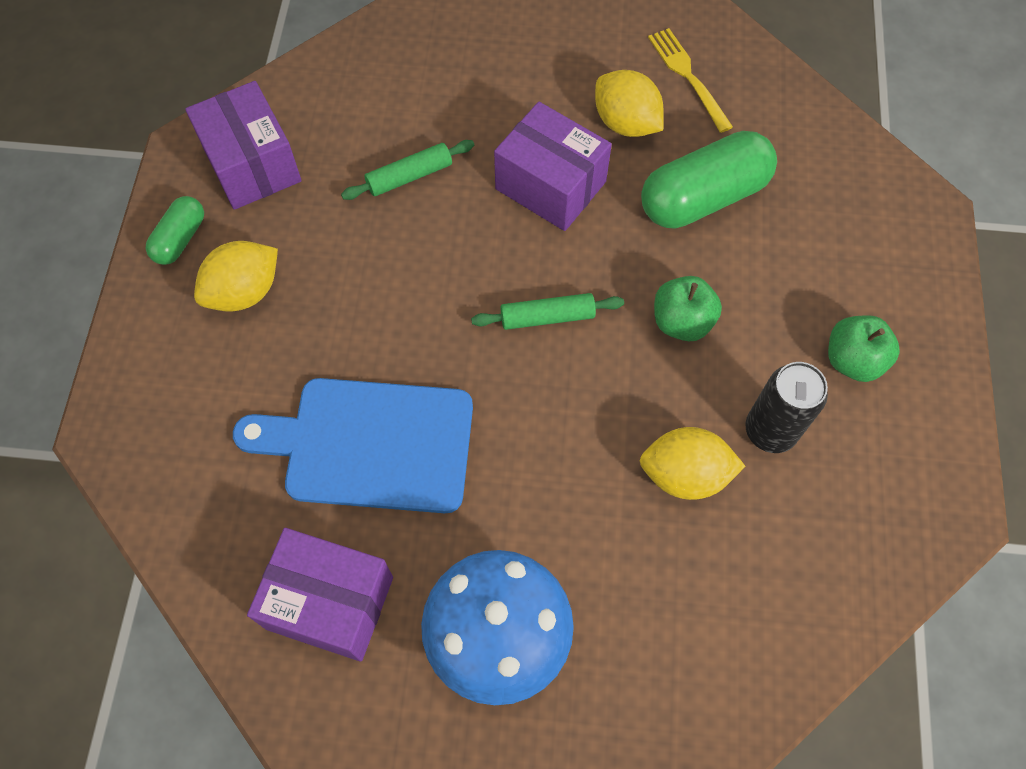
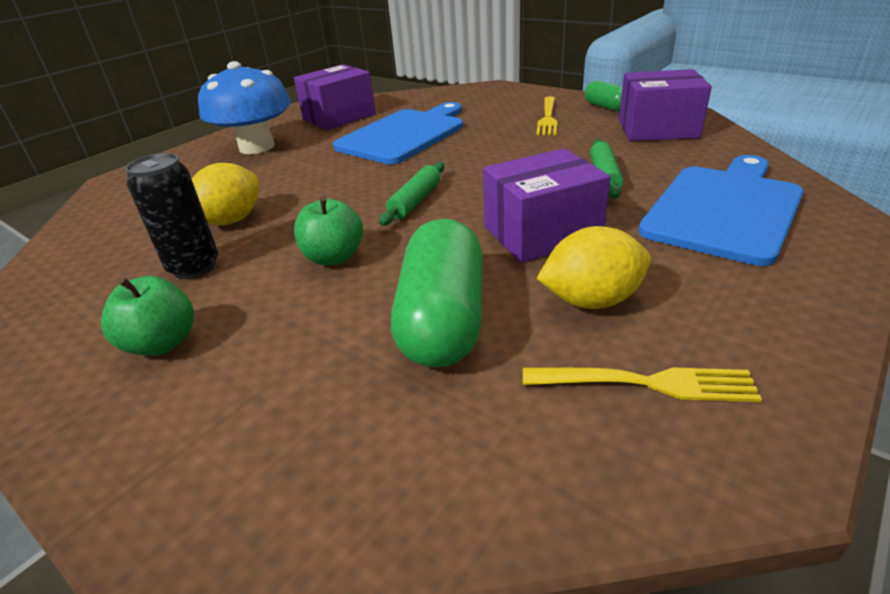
camera: 125 degrees right, 30 degrees down
(244, 292) = (547, 118): yellow lemon -> yellow fork
(440, 77) = (724, 209): none -> blue cutting board

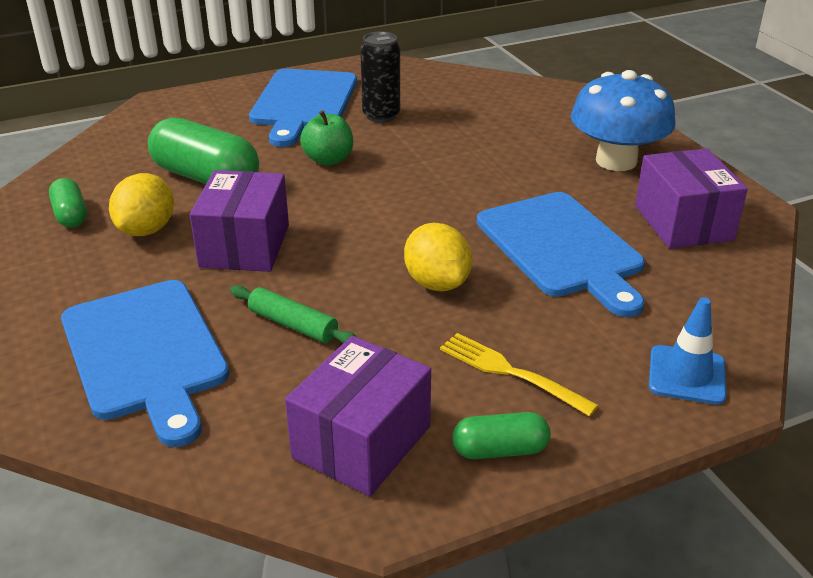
camera: 115 degrees right, 0 degrees up
(162, 343) = (303, 103): green apple -> blue cutting board
(231, 220) = (441, 133): yellow lemon -> yellow lemon (437, 283)
(415, 201) = (376, 210): green rolling pin -> none
(493, 93) = (687, 375): none -> blue traffic cone
(646, 383) = (71, 215): yellow fork -> green capsule

